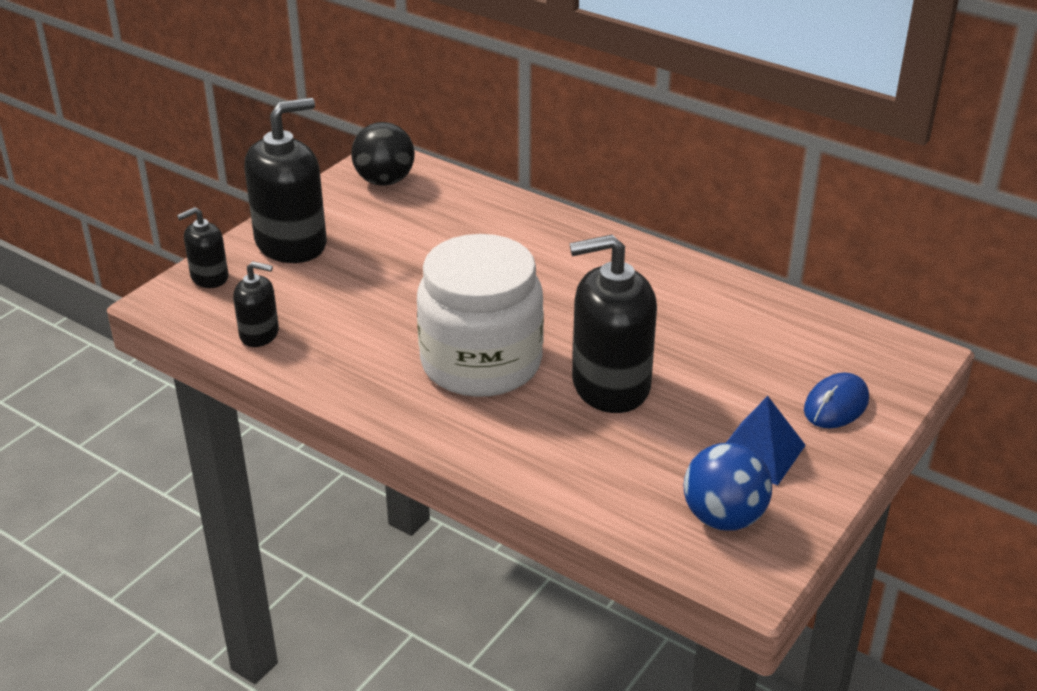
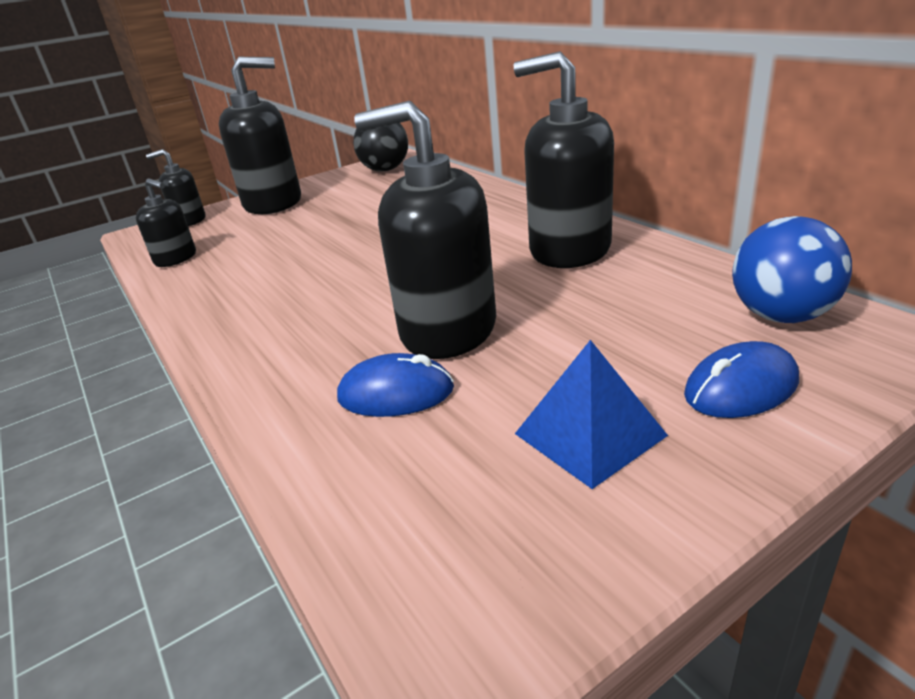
camera: 25 degrees right, 5 degrees down
(481, 363) = (333, 296): white jar -> none
(611, 444) = (396, 393): none -> blue mouse
(659, 290) = (569, 249): none -> black soap dispenser
(723, 518) = (474, 525): blue ball -> blue ball (781, 316)

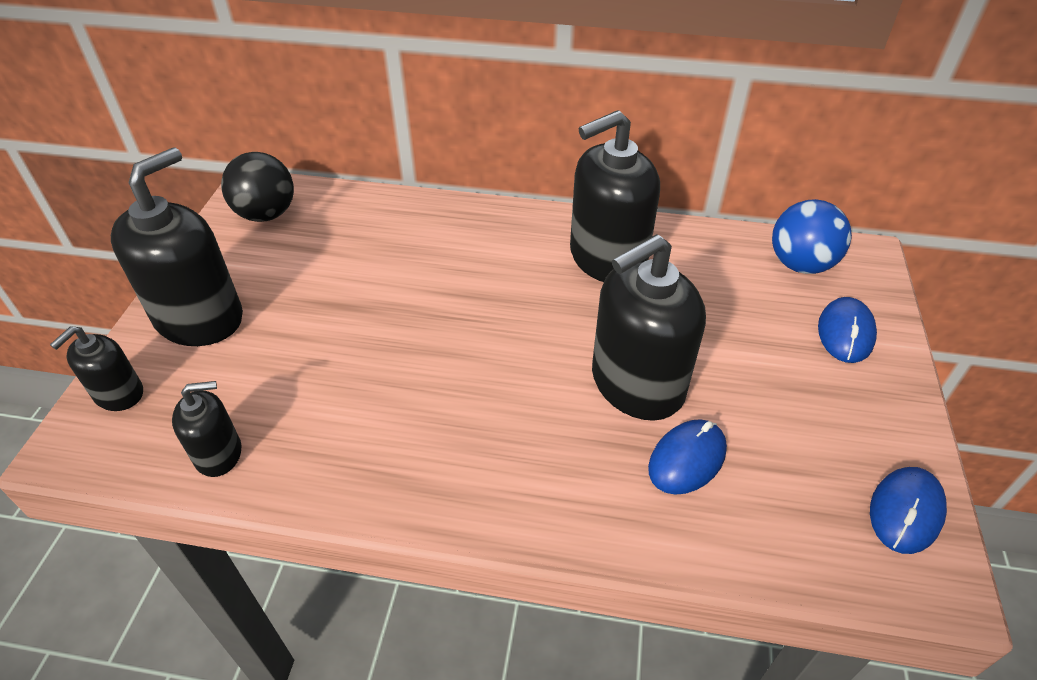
camera: 50 degrees left, 15 degrees up
(531, 567) = (905, 512): none -> blue mouse
(589, 434) = (825, 413): blue pyramid -> none

